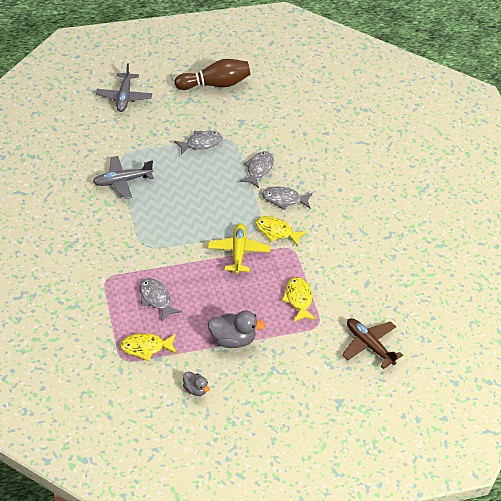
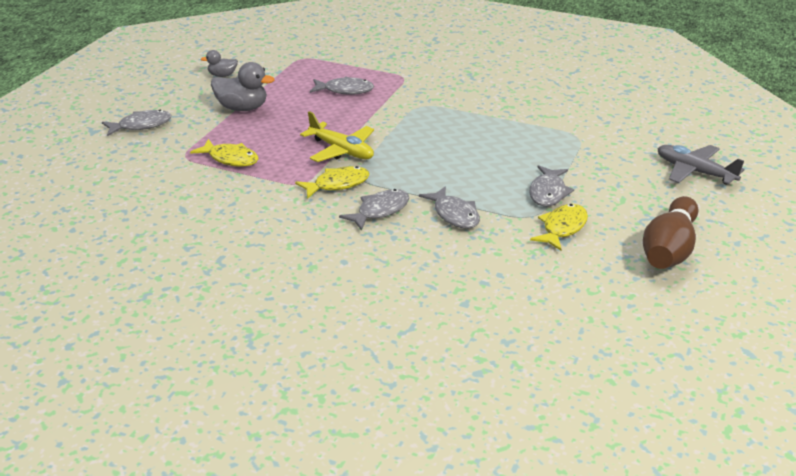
camera: 130 degrees right, 15 degrees down
(122, 181) = (533, 124): grey plane -> none
(146, 347) = (298, 70): yellow fish -> yellow fish (562, 228)
(233, 339) = (242, 108): grey duck -> grey duck turned 120 degrees counterclockwise
(307, 379) = (141, 125): none -> grey fish
(369, 345) = (114, 173): brown plane -> none

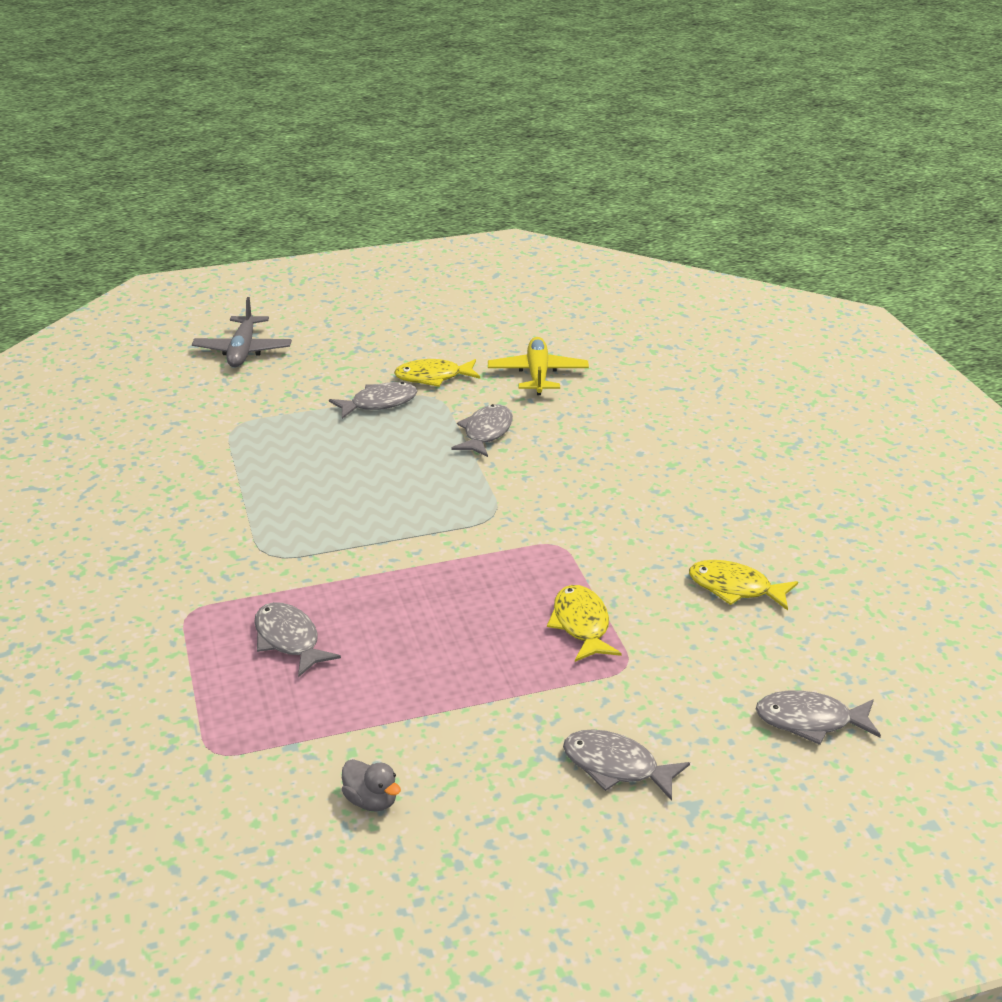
camera: 130 degrees left, 0 degrees up
(242, 108) = (450, 702): grey duck -> none
(337, 184) = (527, 520): yellow fish -> yellow fish (735, 588)
(342, 150) = (454, 555): yellow plane -> yellow plane (537, 374)
(380, 211) = (537, 472): grey fish -> grey fish (810, 721)
(669, 250) = (403, 327): brown bowling pin -> none

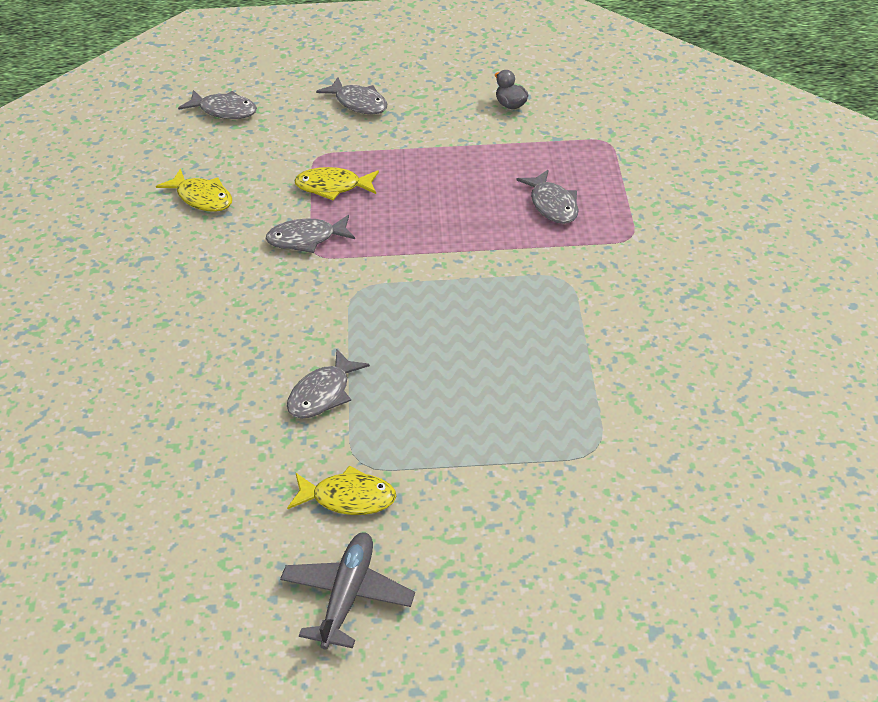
camera: 165 degrees left, 10 degrees up
(243, 351) = (585, 602): grey plane -> grey plane (347, 596)
(379, 403) = (425, 461): grey fish -> grey fish (306, 239)
(537, 374) = (222, 481): yellow plane -> none
(581, 625) = (333, 187): yellow fish -> yellow fish turned 90 degrees clockwise

